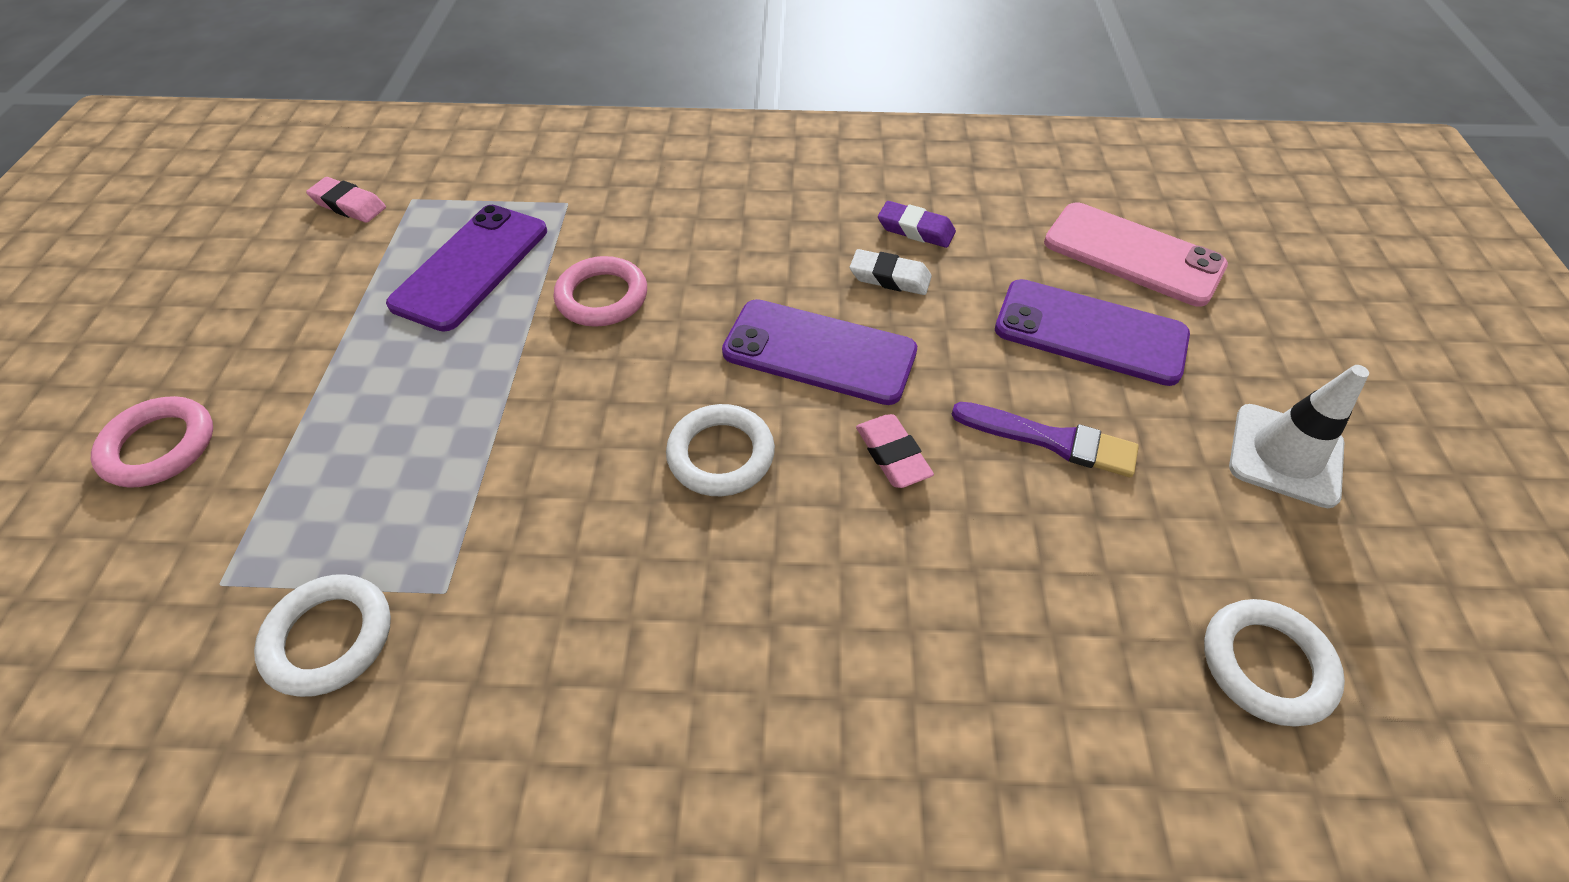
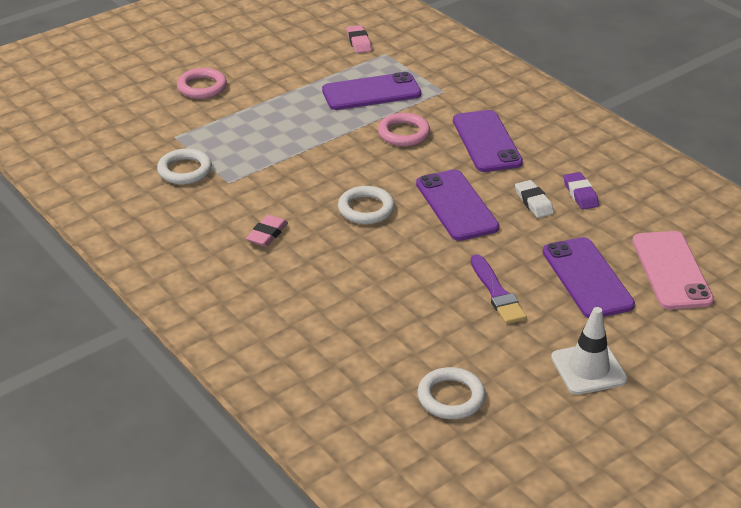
camera: 50 degrees right, 15 degrees down
(719, 235) = (486, 141): none -> purple phone
(892, 455) = (426, 252): pink eraser -> pink eraser (267, 234)

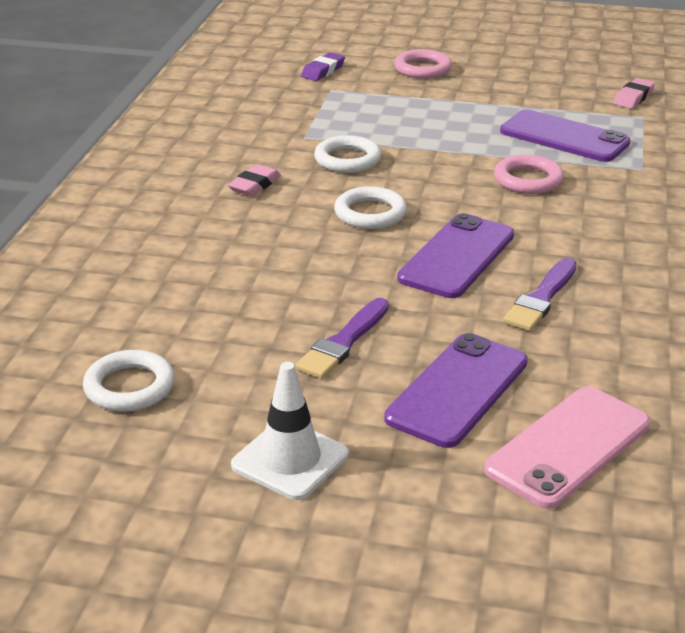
camera: 50 degrees right, 5 degrees down
(185, 170) = (289, 113): white ring -> white ring (347, 159)
(267, 234) = (255, 185): pink eraser -> pink eraser turned 45 degrees counterclockwise
(486, 141) = (599, 227): purple phone -> none
(533, 202) = (541, 298): white eraser -> purple brush
(580, 194) = (609, 321): purple eraser -> purple eraser (323, 71)

